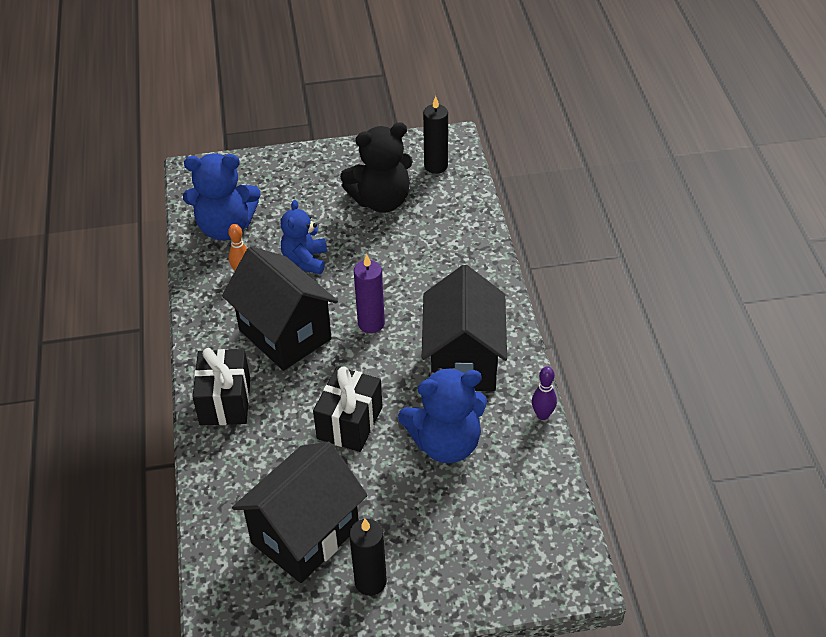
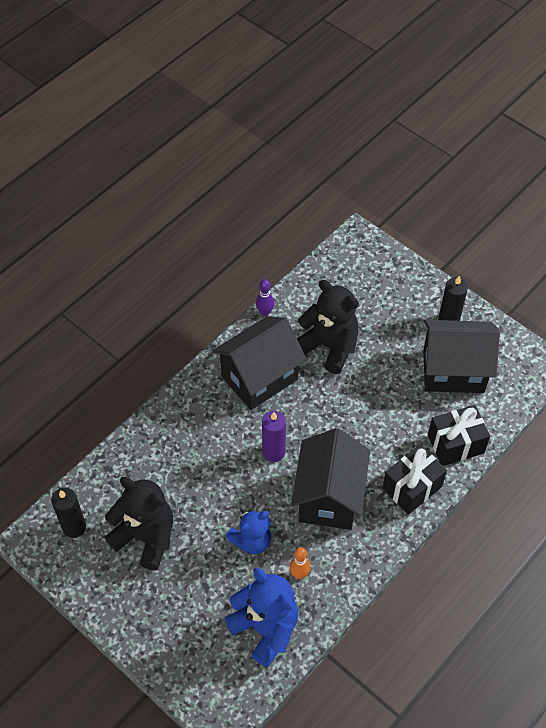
camera: 130 degrees left, 10 degrees up
(349, 423) = (362, 405): black gift -> black gift (455, 444)
(446, 443) = (329, 346): blue teddy bear -> black teddy bear

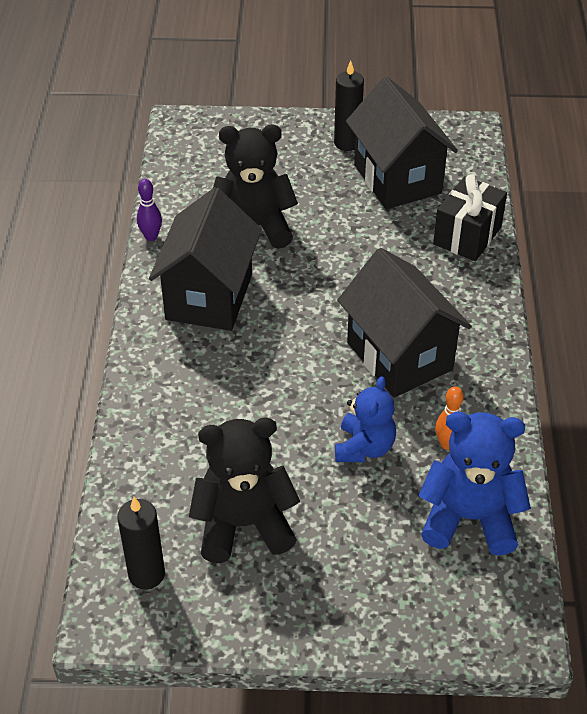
camera: 40 degrees left, 10 degrees down
(273, 452) = (298, 353): purple candle -> none
(412, 487) = (469, 296): black gift -> none
(453, 371) = (397, 179): black house -> black house turned 75 degrees counterclockwise

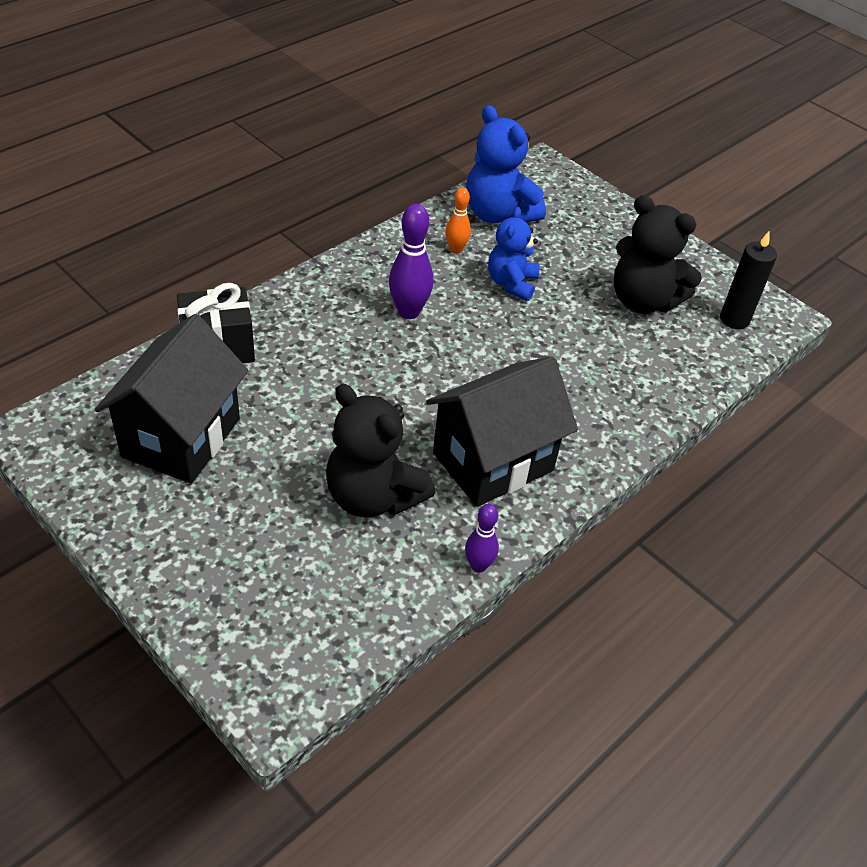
camera: 140 degrees left, 0 degrees up
(347, 143) = (157, 514): black candle -> none
(364, 447) = (511, 283): blue teddy bear -> blue teddy bear turned 45 degrees counterclockwise
(399, 356) = (408, 312): black house -> purple bowling pin

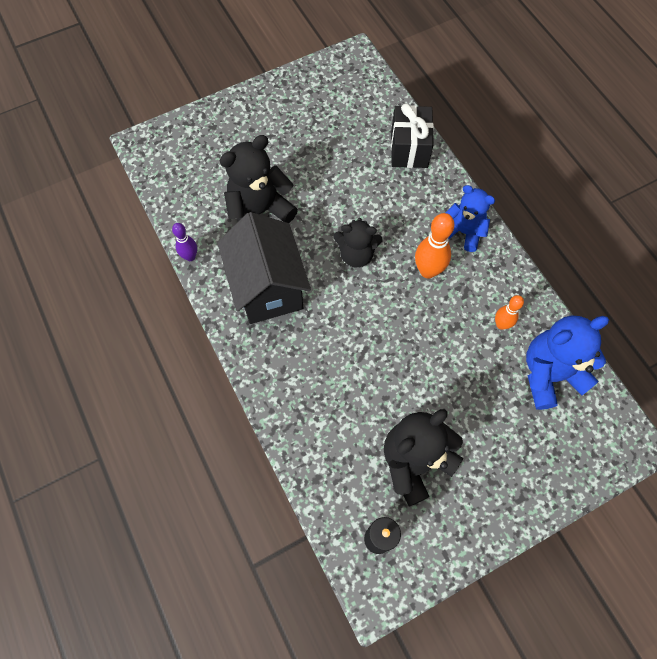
camera: 110 degrees right, 20 degrees up
(181, 437) = (332, 122): black house -> none
(408, 312) = (428, 271): purple bowling pin -> orange bowling pin
(408, 379) = (356, 254): none -> black teddy bear
(511, 283) = (452, 356): blue teddy bear -> blue teddy bear (463, 232)

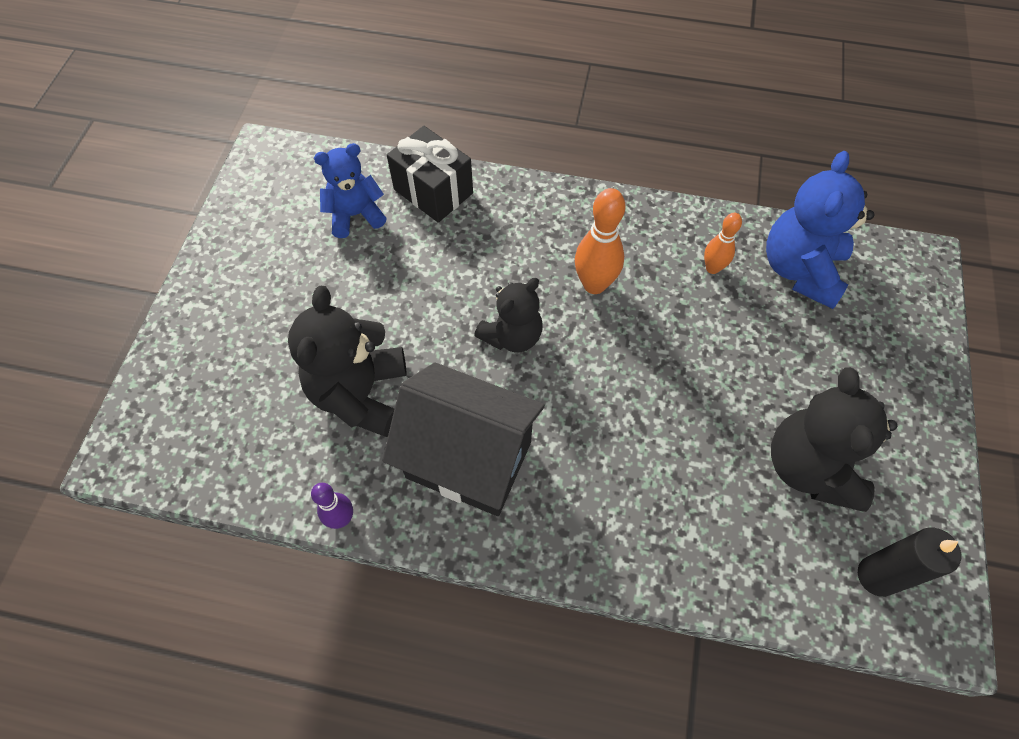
camera: 50 degrees left, 5 degrees down
(463, 232) = (578, 220): blue teddy bear -> blue teddy bear (355, 215)

